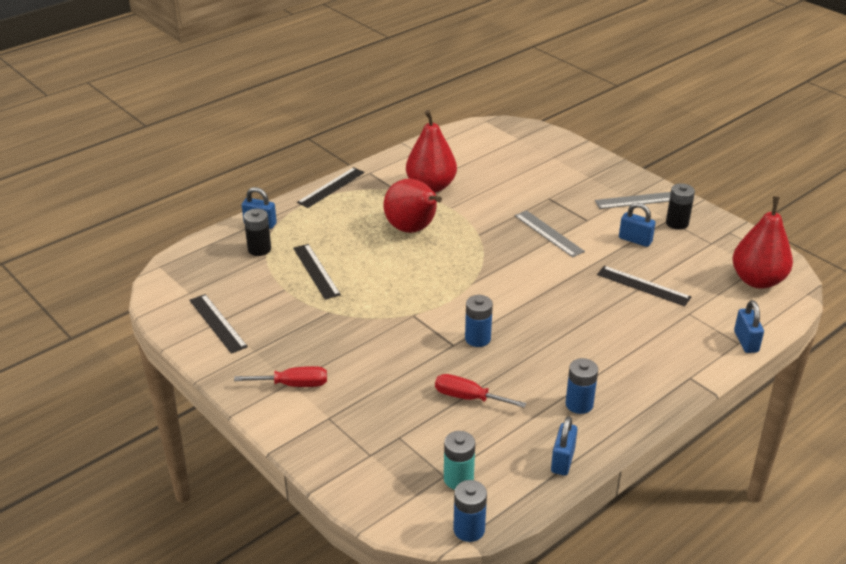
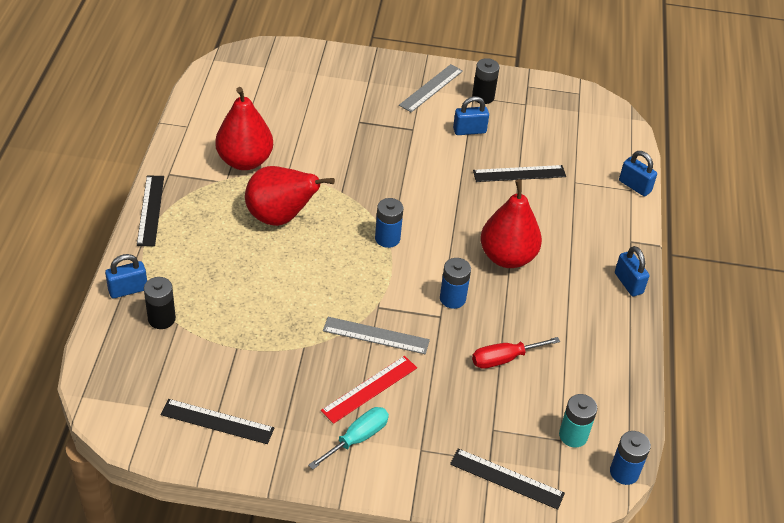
camera: 45 degrees left, 10 degrees up
(293, 384) = (357, 438): red screwdriver -> turquoise screwdriver
(316, 271) = (243, 311): black ruler -> black ruler (506, 479)
(341, 360) = (369, 389): none -> red ruler
(548, 233) = (397, 159): grey ruler -> grey ruler (376, 335)
(562, 460) = (623, 369): blue padlock -> blue padlock (628, 283)
(579, 404) = (584, 313): blue battery -> blue battery (387, 238)
(757, 280) = (590, 124): red pear -> red pear (507, 257)

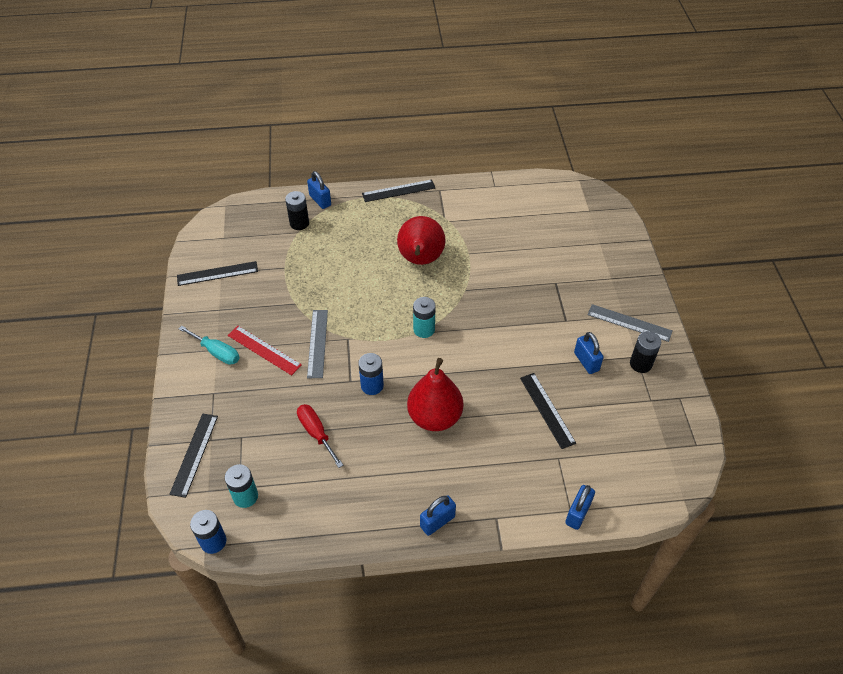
camera: 80 degrees right, 5 degrees up
(217, 421) = (217, 273): black ruler -> black ruler turned 75 degrees clockwise
(245, 161) = (472, 225): red pear -> none
(387, 238) = (424, 329): blue battery -> turquoise battery

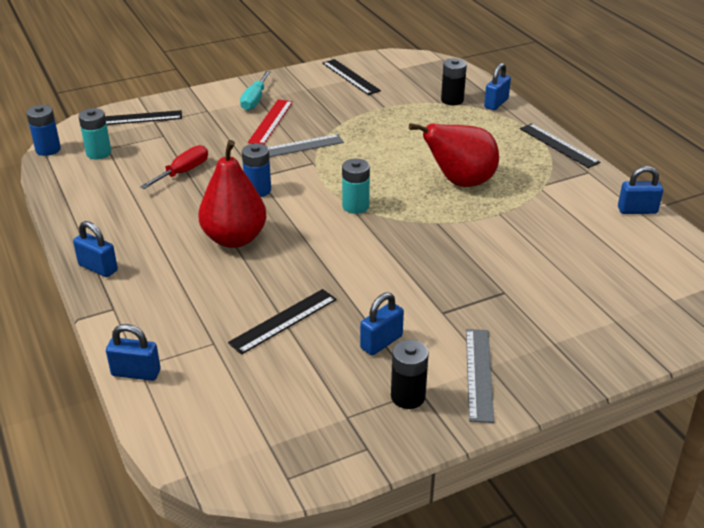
camera: 70 degrees right, 15 degrees down
(495, 186) = (637, 210): none -> blue padlock

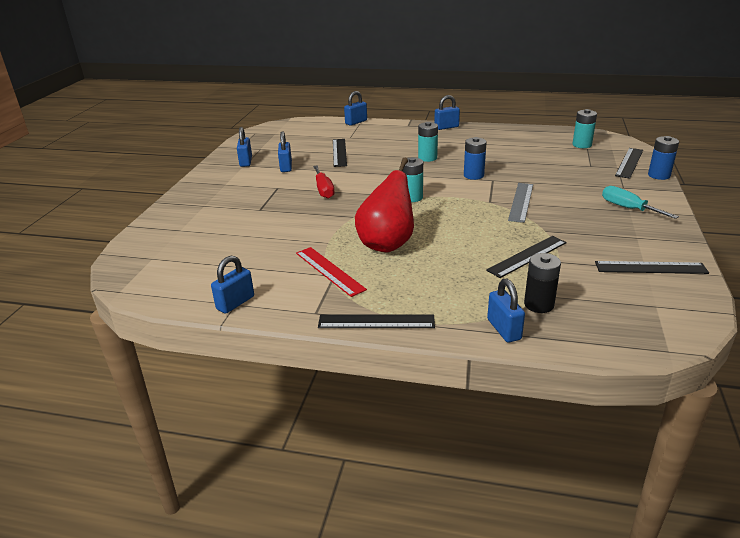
camera: 130 degrees right, 5 degrees down
(48, 149) = (602, 134): blue battery -> blue battery (659, 175)
(183, 172) = (526, 161): red screwdriver -> red screwdriver (324, 190)
(234, 239) = (427, 158): red pear -> turquoise battery
(270, 122) = (577, 204): red ruler -> red ruler (329, 271)
(394, 119) = (527, 256): none -> black ruler
(408, 396) = (246, 162): black battery -> blue padlock
(479, 374) = (226, 180): grey ruler -> none

